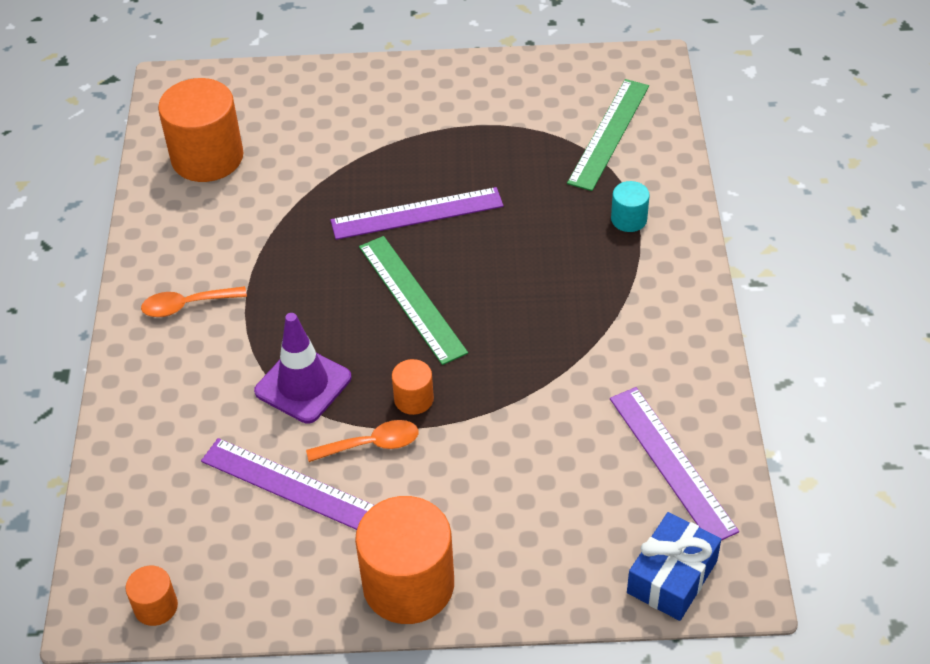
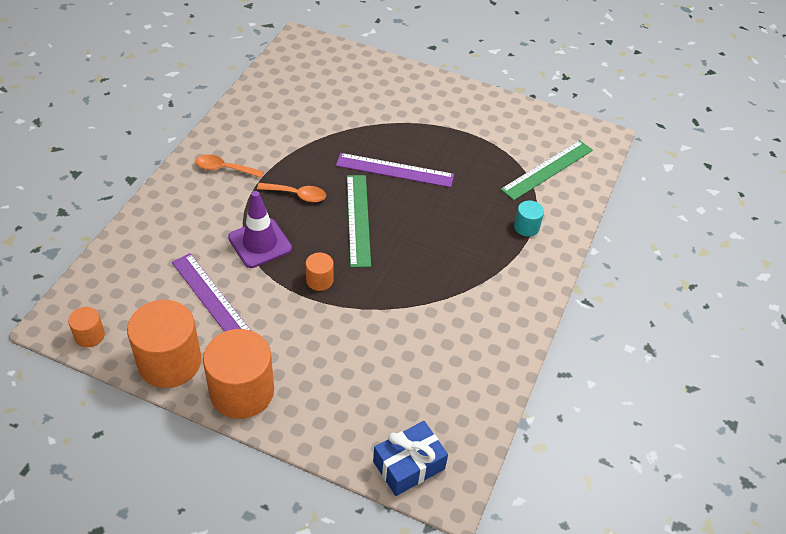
camera: 20 degrees right, 0 degrees up
(207, 157) = (293, 89): orange cylinder -> orange cylinder (169, 362)
(371, 445) = (276, 296): orange spoon -> orange spoon (297, 195)
(671, 463) = (455, 392): purple ruler -> none

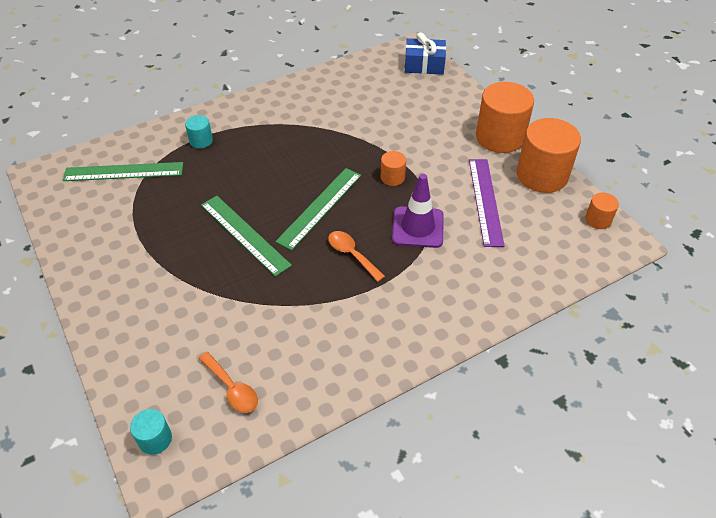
camera: 140 degrees left, 0 degrees up
(224, 169) = (399, 318): orange spoon -> orange spoon (232, 388)
(320, 50) = (155, 439): none -> turquoise cylinder
(395, 170) = (244, 234): purple ruler -> green ruler

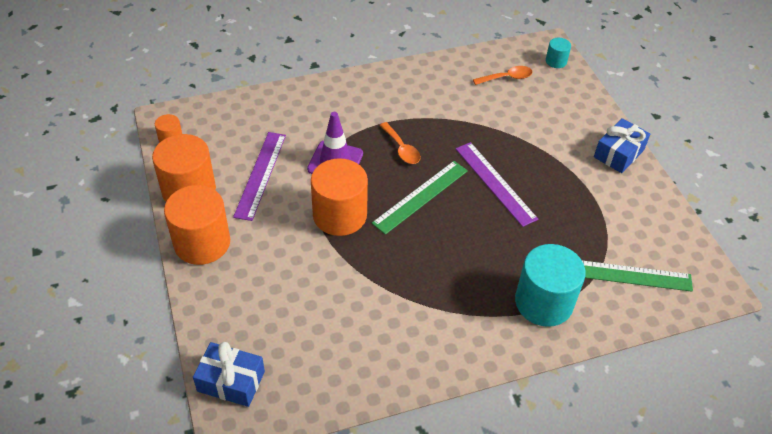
camera: 170 degrees left, 0 degrees up
(97, 295) = (618, 153): none -> blue gift
(201, 141) = (543, 302): turquoise cylinder -> turquoise cylinder, size x2.11
(232, 388) = (506, 78): orange spoon -> orange spoon turned 105 degrees clockwise
(244, 234) = (495, 183): green ruler -> purple ruler
(392, 177) = (340, 215): orange cylinder -> orange cylinder, size x2.11

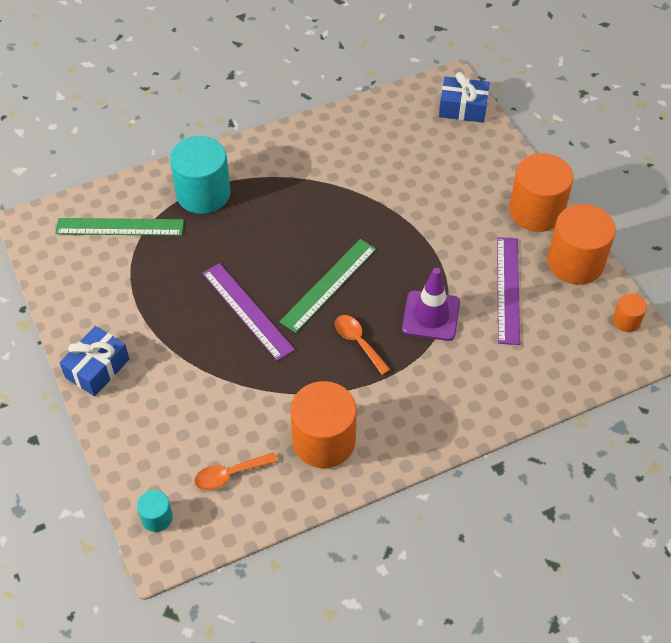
camera: 175 degrees right, 5 degrees up
(340, 215) = (410, 254): orange cylinder -> orange cylinder (324, 441)

